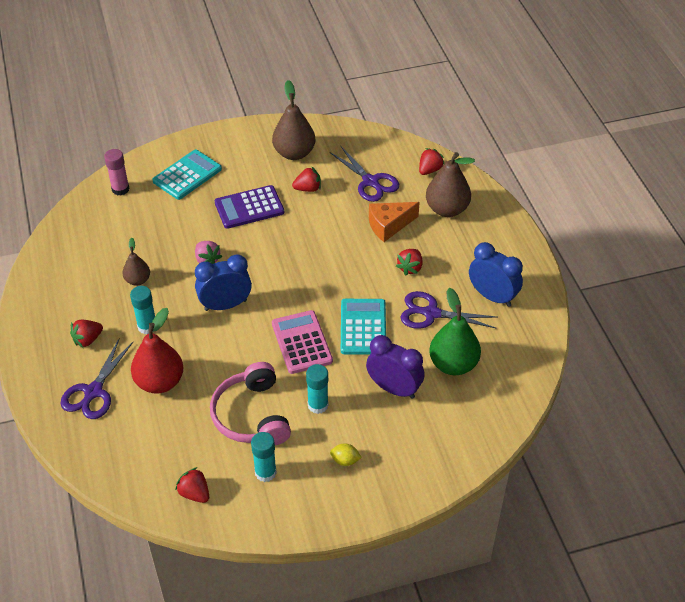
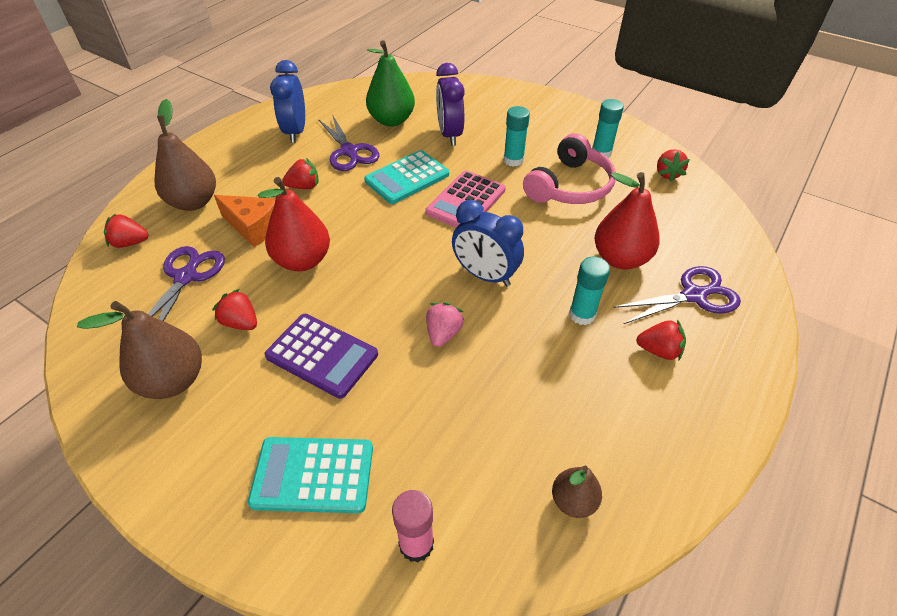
camera: 130 degrees left, 0 degrees up
(138, 280) = (540, 374): brown pear -> brown pear (573, 501)
(331, 233) = (303, 261): none -> red pear
(345, 460) = (539, 126): yellow lemon -> none

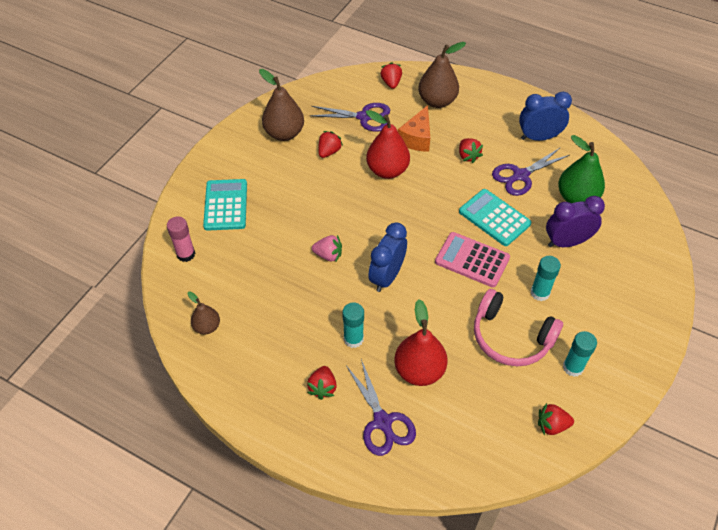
camera: 85 degrees right, 5 degrees up
(322, 355) = (306, 195): purple calculator -> none

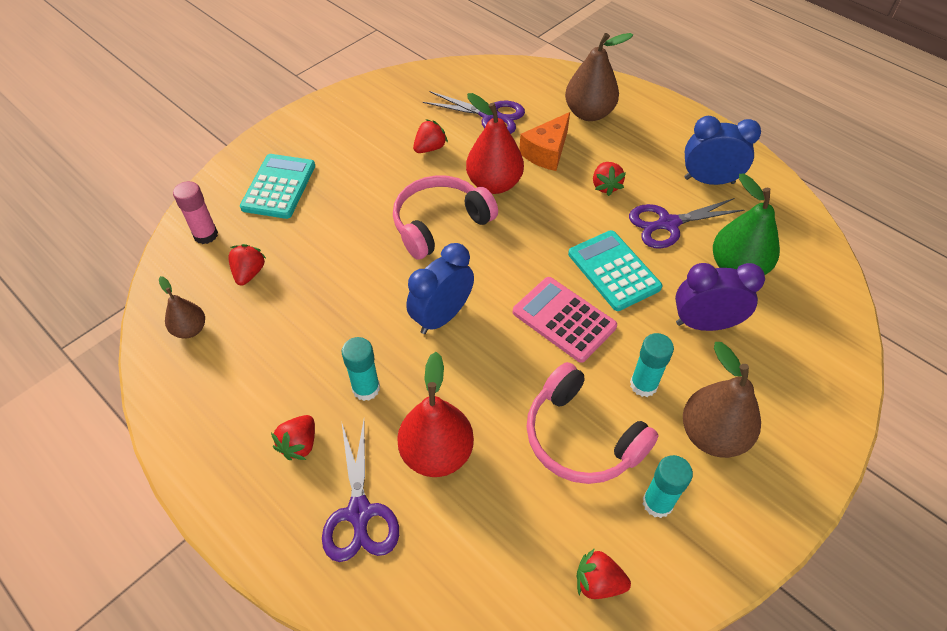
camera: 15 degrees right, 0 degrees up
(284, 133) = (384, 117): brown pear -> brown pear (712, 435)
(328, 255) = (378, 273): pink strawberry -> none
(359, 209) = (440, 224): none -> pink headphones
(391, 83) = (538, 82): red strawberry -> red strawberry (249, 273)

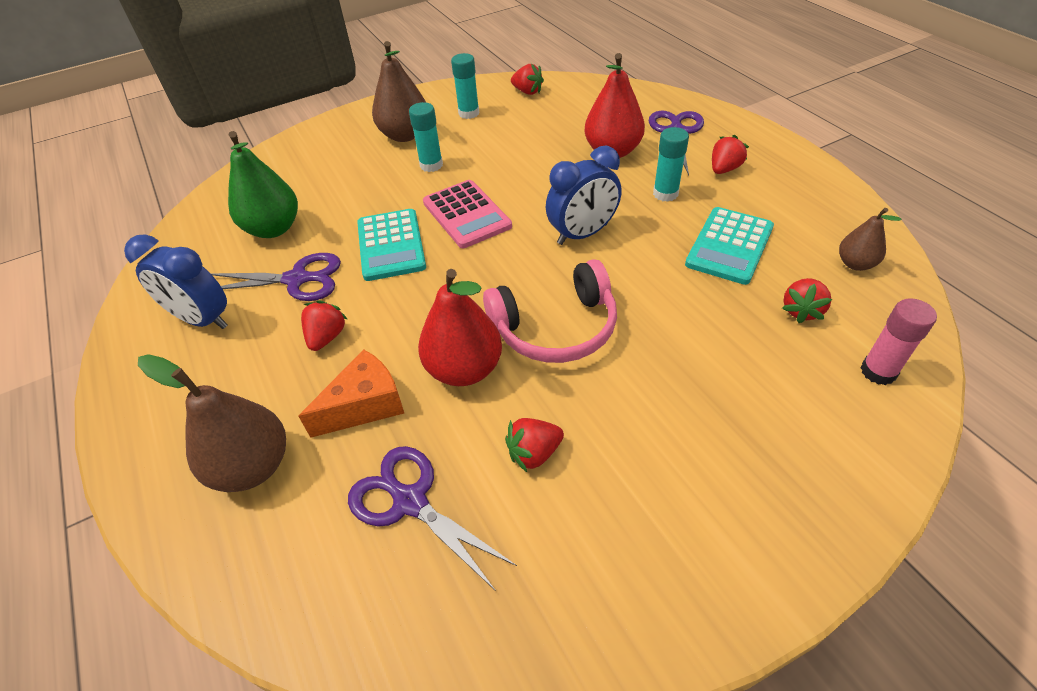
camera: 160 degrees left, 5 degrees down
(278, 187) = (784, 430): turquoise calculator -> turquoise calculator (729, 246)
(581, 437) = (499, 145): pink headphones -> none
(704, 324) = (347, 193): purple clock -> none

